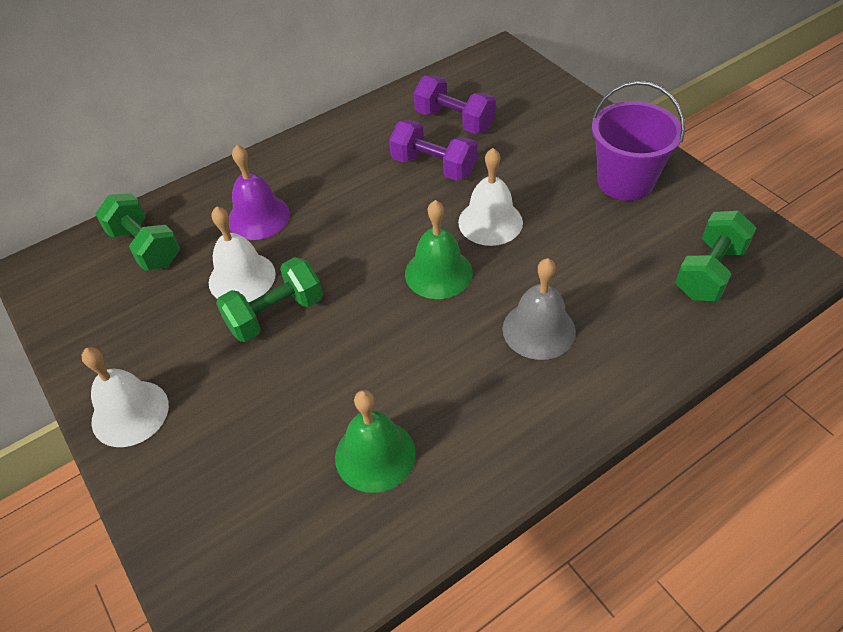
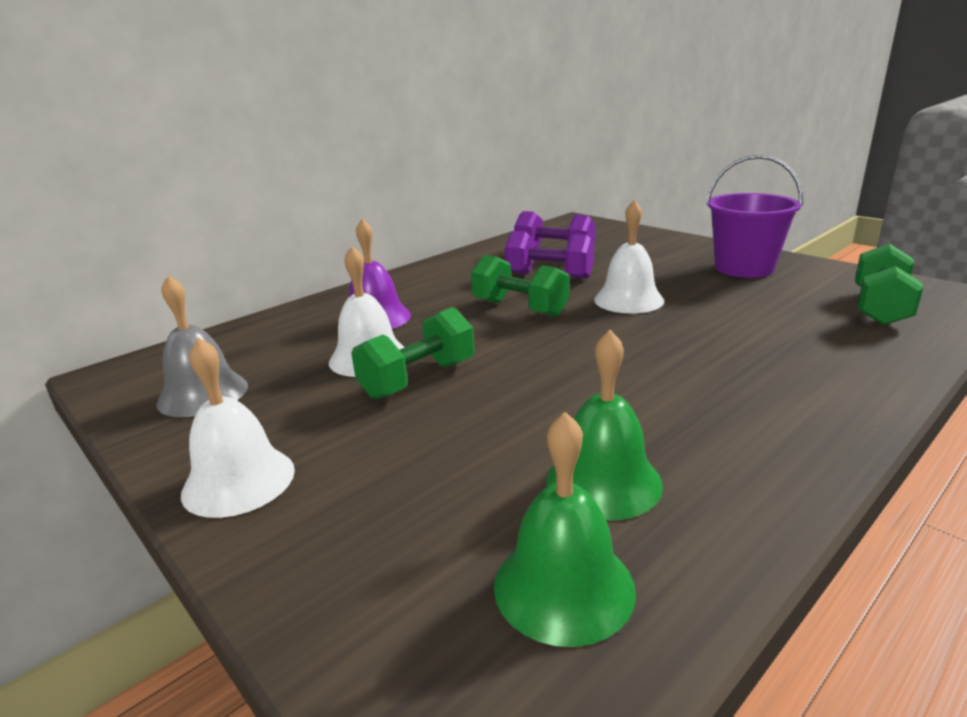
camera: 10 degrees left, 25 degrees down
(145, 247) = (247, 348): green dumbbell -> green dumbbell (520, 308)
(438, 273) = (594, 334): green bell -> green bell (563, 586)
(538, 330) = (735, 360): grey bell -> grey bell (203, 394)

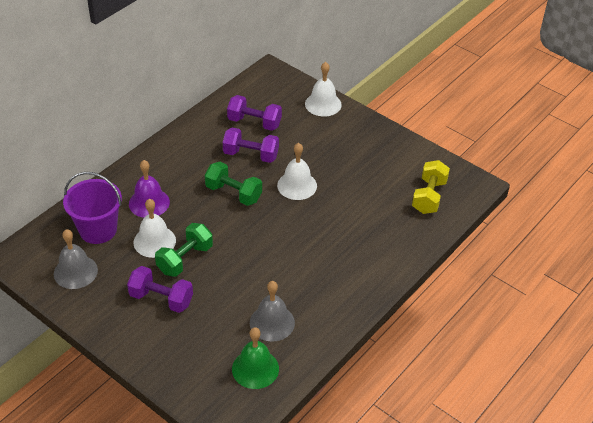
camera: 10 degrees left, 20 degrees up
(239, 481) = (120, 327): white bell -> white bell (323, 104)
(351, 435) = (161, 299): none -> purple dumbbell
(603, 481) = (272, 322): green bell -> grey bell
(744, 268) = (371, 149): purple bucket -> purple bucket (98, 230)
(880, 308) = (429, 197): green dumbbell -> yellow dumbbell

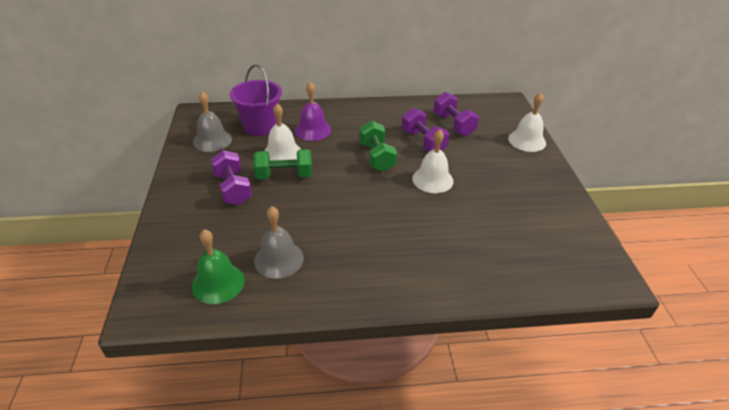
camera: 45 degrees right, 5 degrees down
(429, 197) = (547, 259): yellow dumbbell -> none

